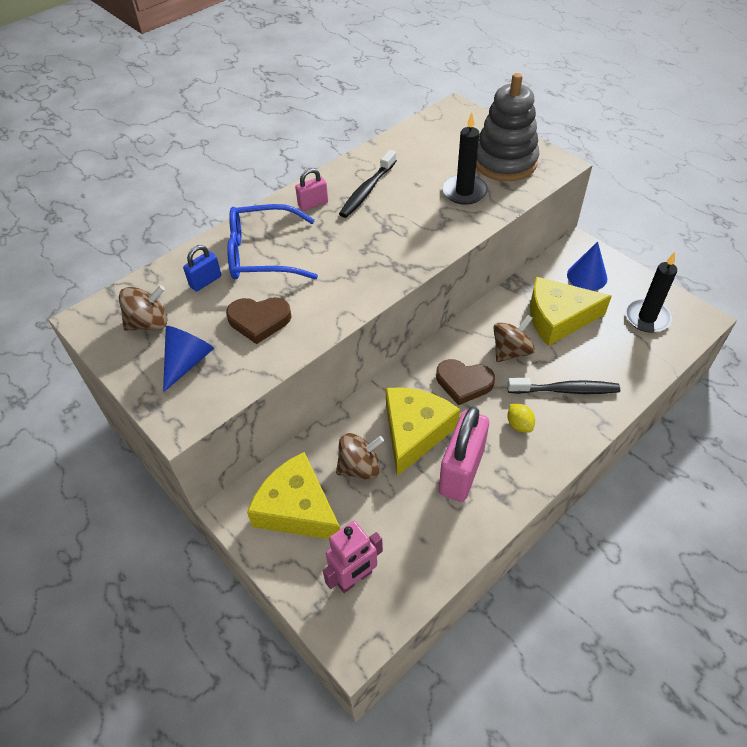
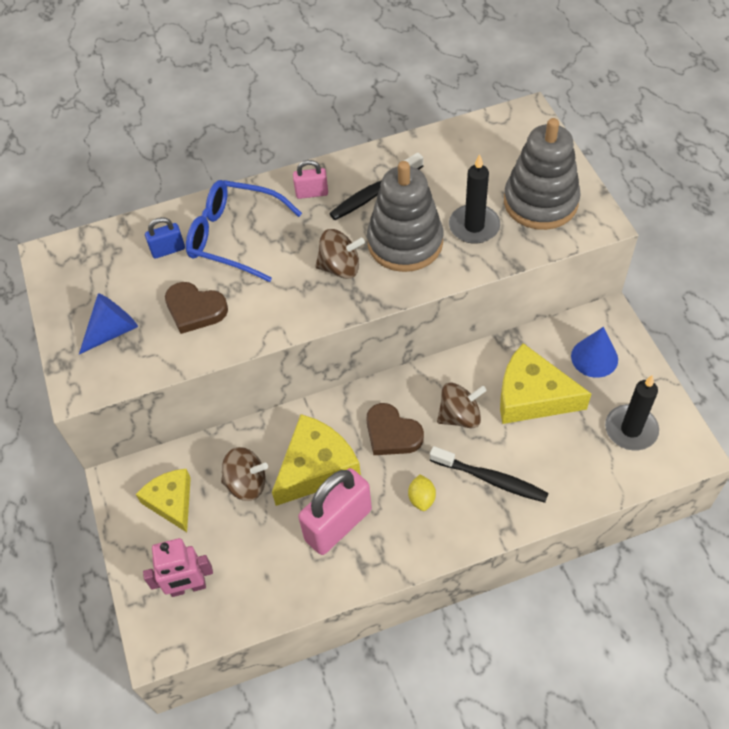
camera: 25 degrees right, 5 degrees up
(149, 323) = (98, 279): brown spinning top -> brown spinning top (340, 267)
(297, 508) = (171, 502): yellow cheese -> yellow cheese, size x0.66
(415, 218) = (405, 242): none -> grey stacking toy

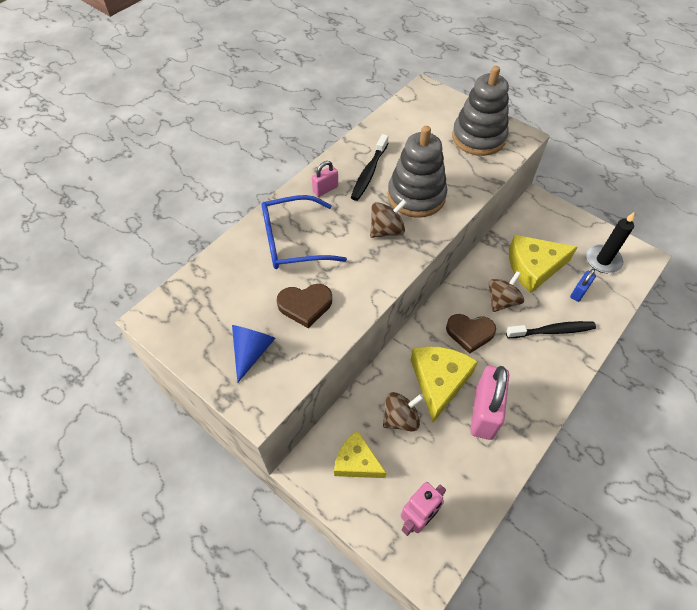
camera: 35 degrees left, 0 degrees up
(168, 250) = (249, 272): blue padlock -> blue padlock (579, 292)
(421, 498) = (521, 365): yellow lemon -> none
(474, 226) = (451, 168): black candle -> none
(594, 357) = (549, 228): blue cone -> none

